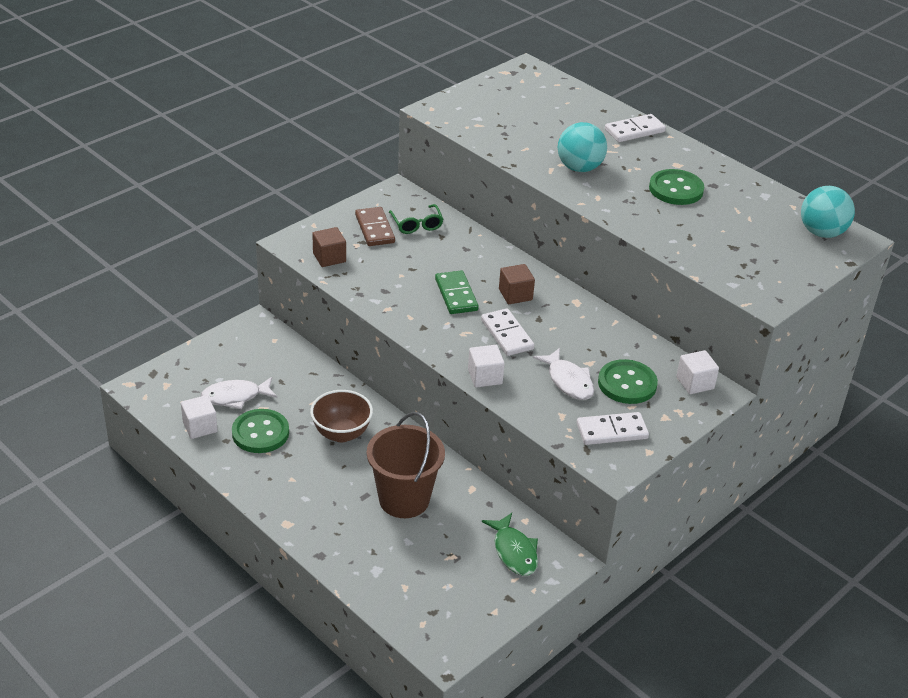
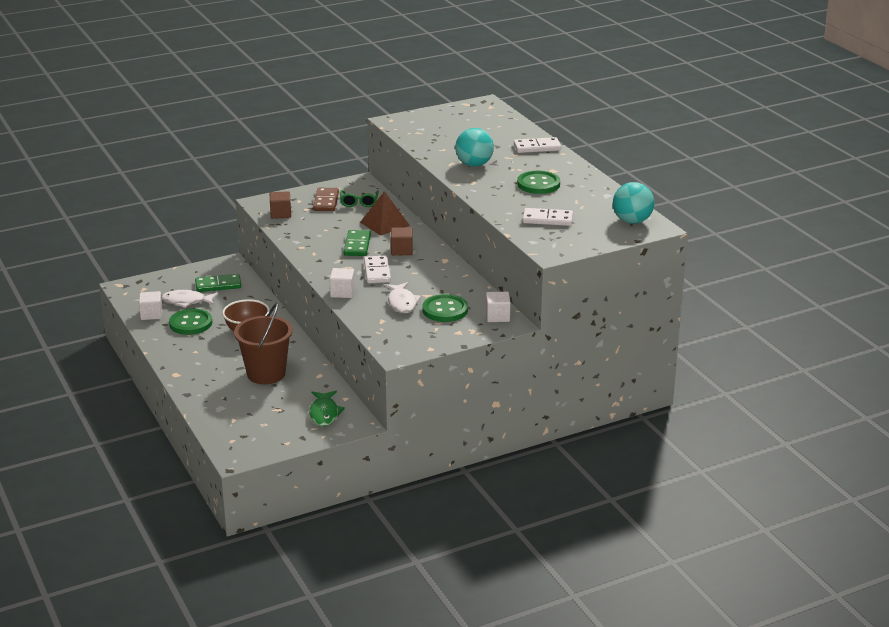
camera: 20 degrees right, 10 degrees down
(262, 362) = (218, 285): none -> green domino
(468, 254) = (384, 224): none -> brown pyramid
(612, 431) = (411, 334): white domino -> white domino (547, 219)

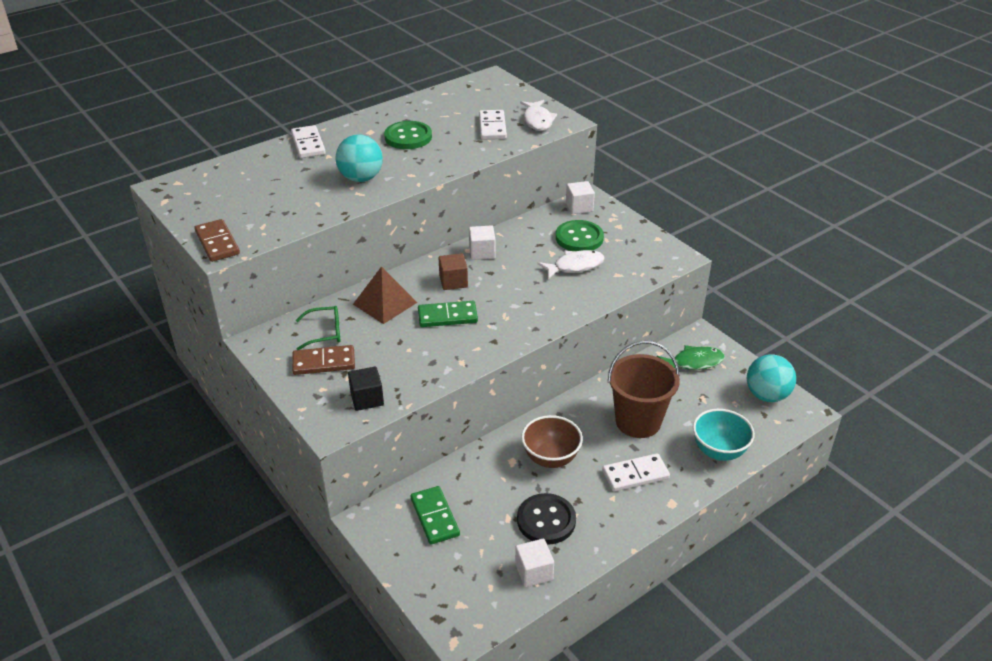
camera: 100 degrees left, 10 degrees up
(186, 301) = (488, 541): white fish -> white fish (537, 120)
(191, 323) = (546, 520): green button -> black button
(214, 404) = (719, 451): none -> turquoise bowl
(280, 214) = (367, 399): brown cube -> black cube
(342, 292) = (568, 310): white cube -> white cube (482, 252)
(377, 272) = (510, 292): white domino -> white domino (635, 474)
(402, 119) = (217, 243): none -> brown domino
(632, 221) = (482, 88): turquoise ball -> turquoise ball (767, 395)

